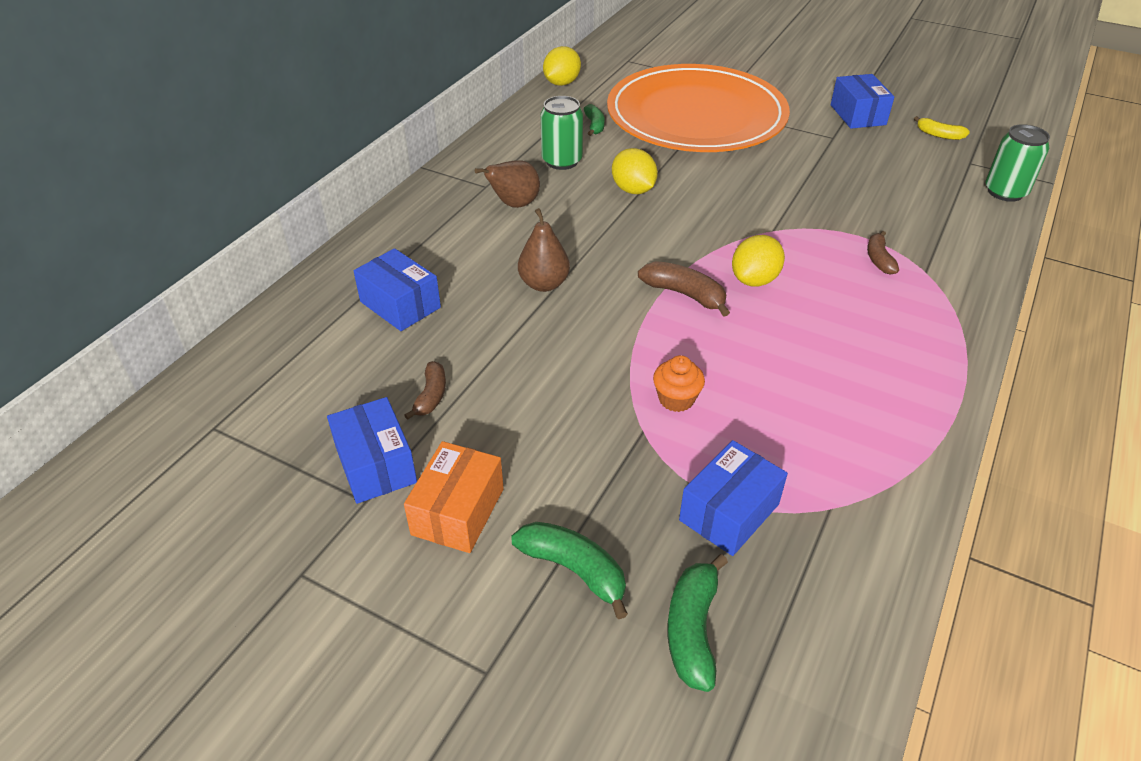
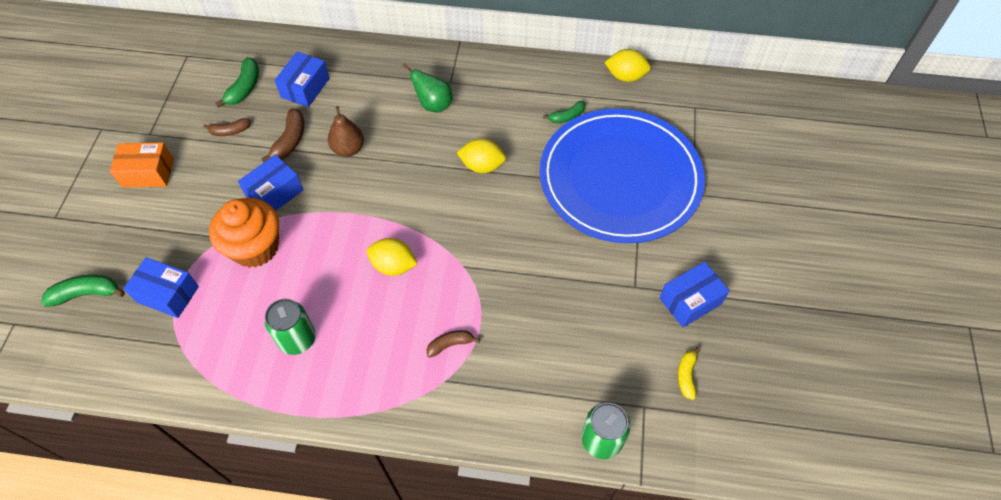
camera: 70 degrees right, 15 degrees up
(375, 465) = (173, 128): blue box -> blue box (274, 193)
(514, 204) = (433, 105): brown pear -> green pear
(562, 161) = (503, 113): green can -> green can (297, 339)
(574, 570) = (117, 233): green banana -> green banana (244, 88)
(633, 190) = (482, 166): yellow lemon -> yellow lemon turned 60 degrees clockwise
(676, 399) = (255, 247): orange cupcake -> orange cupcake, size x2.05
(685, 294) = (362, 228): brown banana -> brown banana (290, 141)
(696, 115) = (620, 178): orange plate -> blue plate

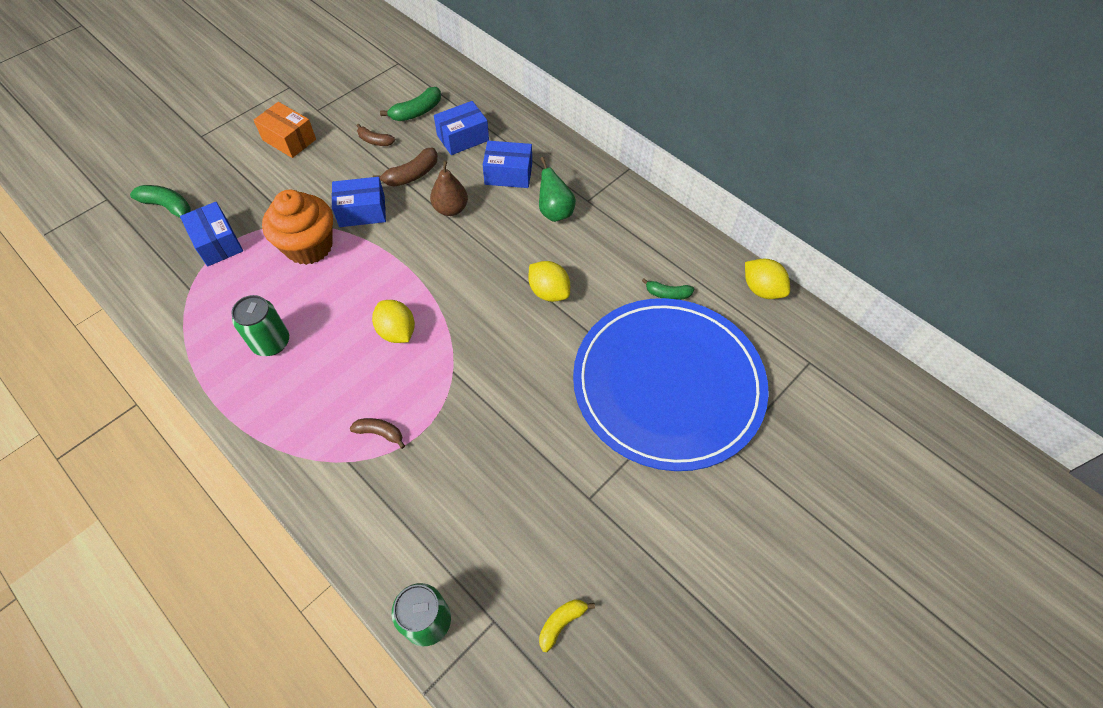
camera: 35 degrees right, 0 degrees up
(690, 301) = (631, 552): blue box -> blue box (508, 174)

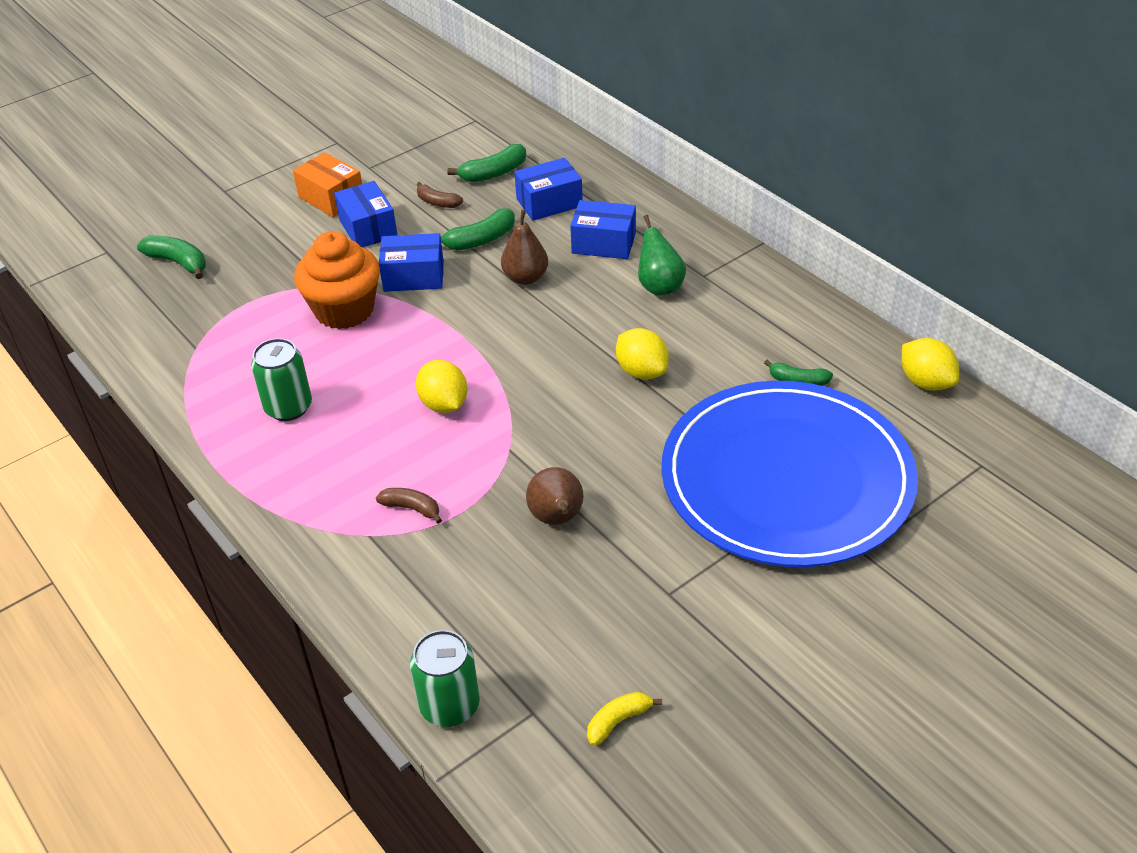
camera: 10 degrees right, 15 degrees down
(217, 243) = (234, 302): blue box -> blue box (368, 228)
(412, 175) = (480, 240): brown banana -> green banana
(496, 434) = (557, 518): none -> brown pear

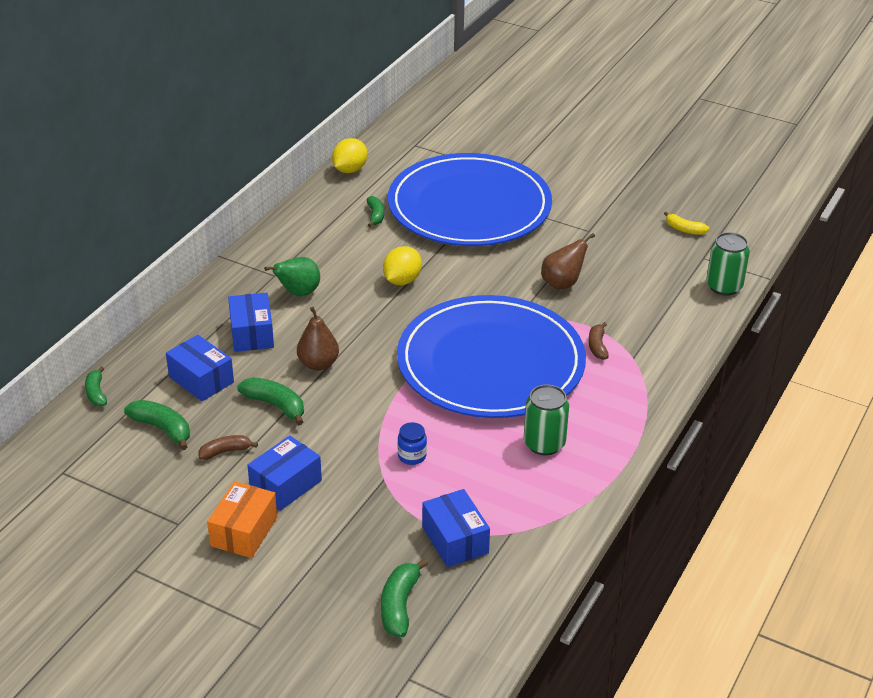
camera: 115 degrees left, 5 degrees down
(344, 310) = (412, 456): orange cupcake -> blue jar
(414, 276) = (345, 429): blue box -> blue box (455, 540)
(437, 202) = (225, 451): brown banana -> brown banana turned 120 degrees counterclockwise
(444, 404) = (490, 363): yellow lemon -> blue plate
(568, 144) = (96, 393): none -> green banana

